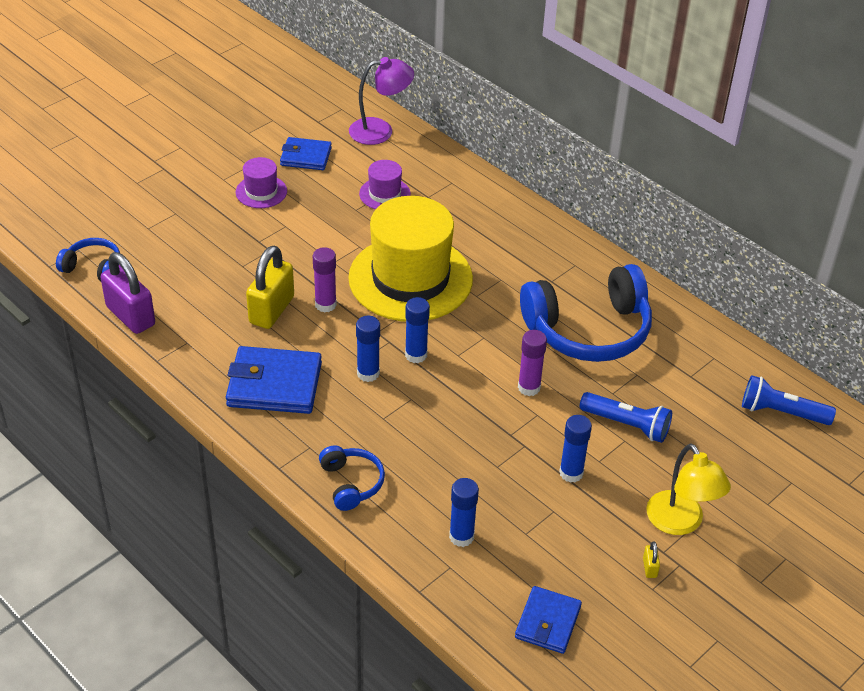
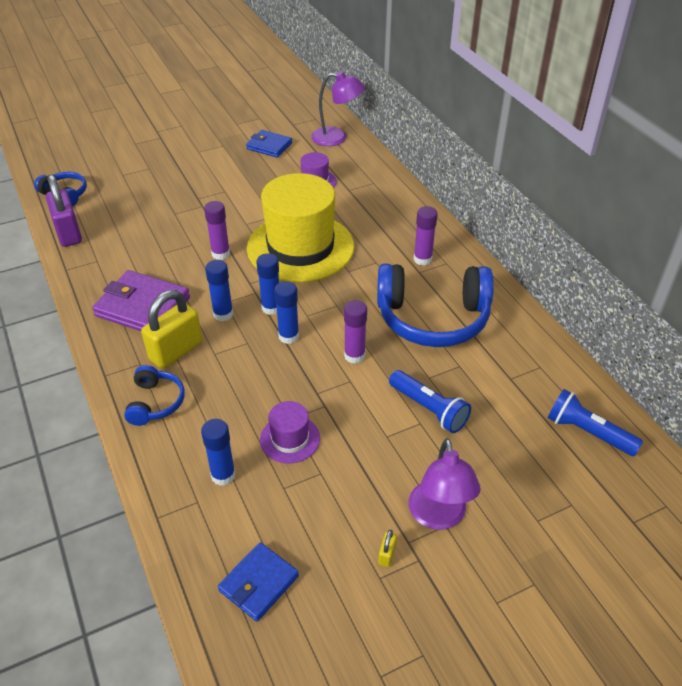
camera: 20 degrees right, 0 degrees up
(261, 192) = (221, 164): purple hat -> purple hat (290, 439)
(271, 310) = (176, 249): yellow padlock -> yellow padlock (176, 351)
(274, 384) = (143, 307): blue wallet -> purple wallet
(548, 266) = (422, 259): none -> purple glue stick
(571, 473) = (354, 441): blue glue stick -> blue glue stick (288, 336)
(680, 523) = (438, 516): yellow lamp -> purple lamp

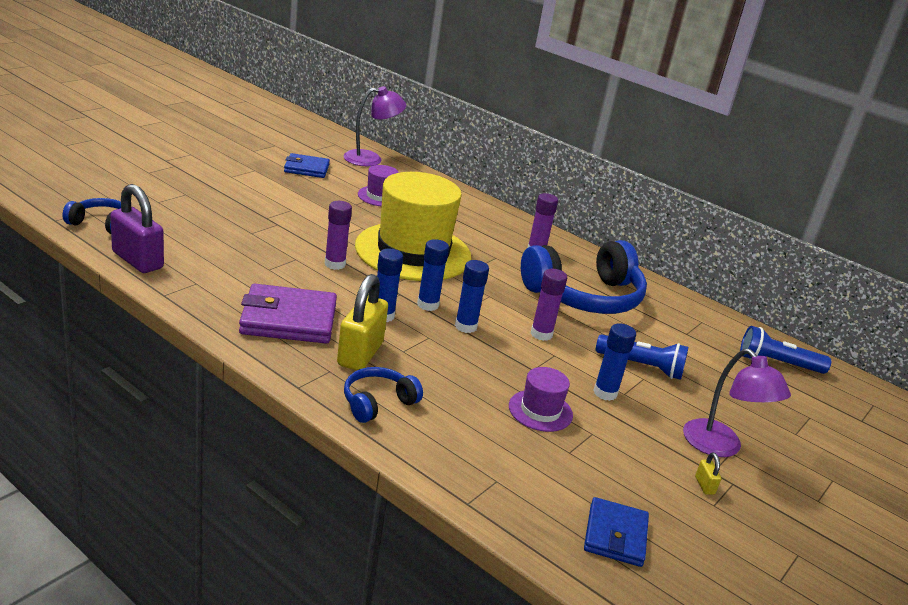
camera: 30 degrees left, 15 degrees down
(155, 402) = (377, 403): blue headphones -> blue headphones turned 105 degrees counterclockwise
(223, 475) = (503, 453): blue glue stick -> blue glue stick (605, 393)

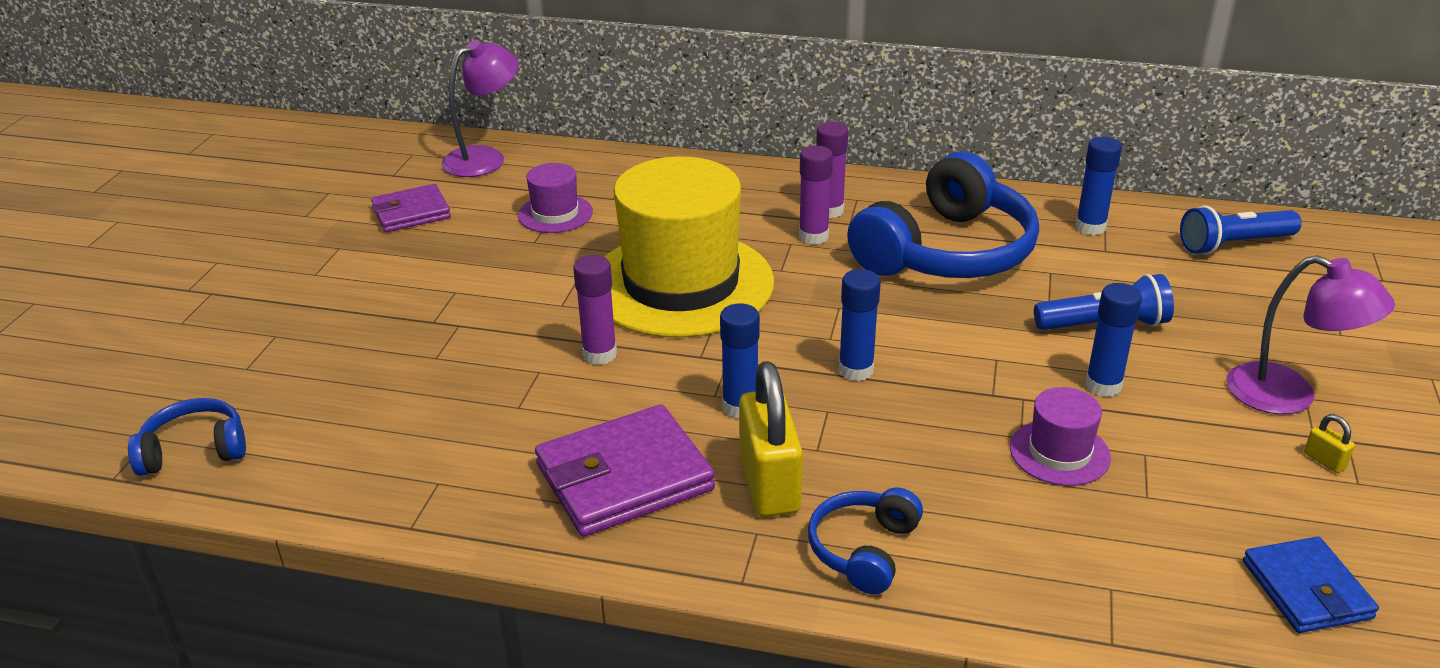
camera: 20 degrees left, 5 degrees up
(137, 260) = (313, 487): purple padlock -> none
(306, 168) = (411, 213): blue wallet -> purple wallet
(428, 305) = (778, 360): blue glue stick -> blue glue stick (1090, 227)
(541, 334) = (953, 335): purple glue stick -> purple glue stick (813, 236)

